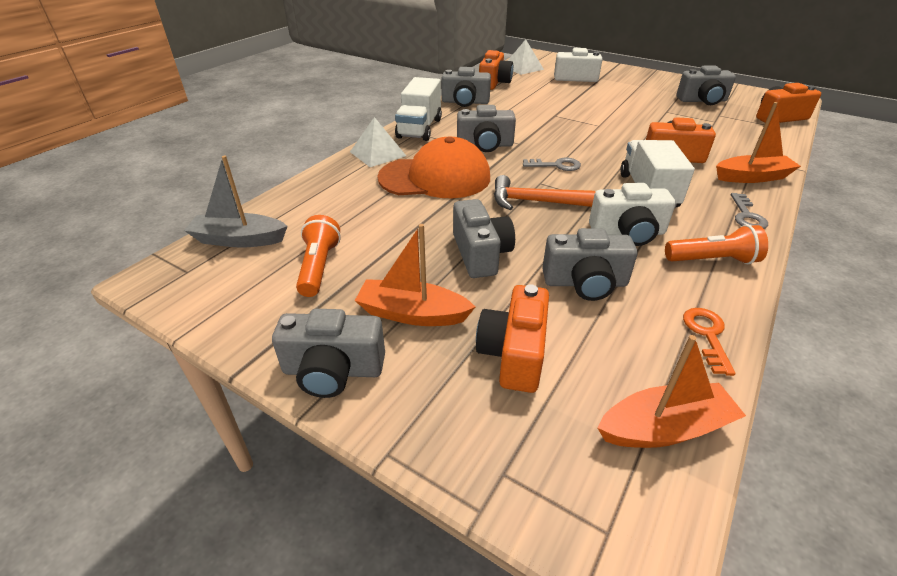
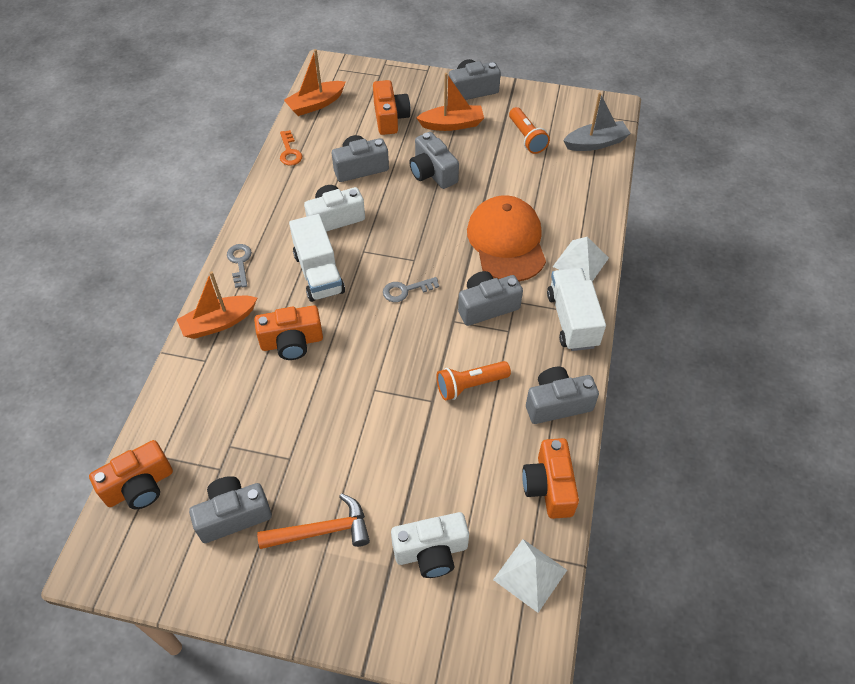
camera: 160 degrees right, 15 degrees up
(435, 177) = (506, 241): orange cap -> orange cap turned 105 degrees clockwise
(534, 201) = (412, 233): orange hammer -> orange hammer (321, 531)
(712, 260) = (276, 207): orange flashlight -> orange flashlight (470, 385)

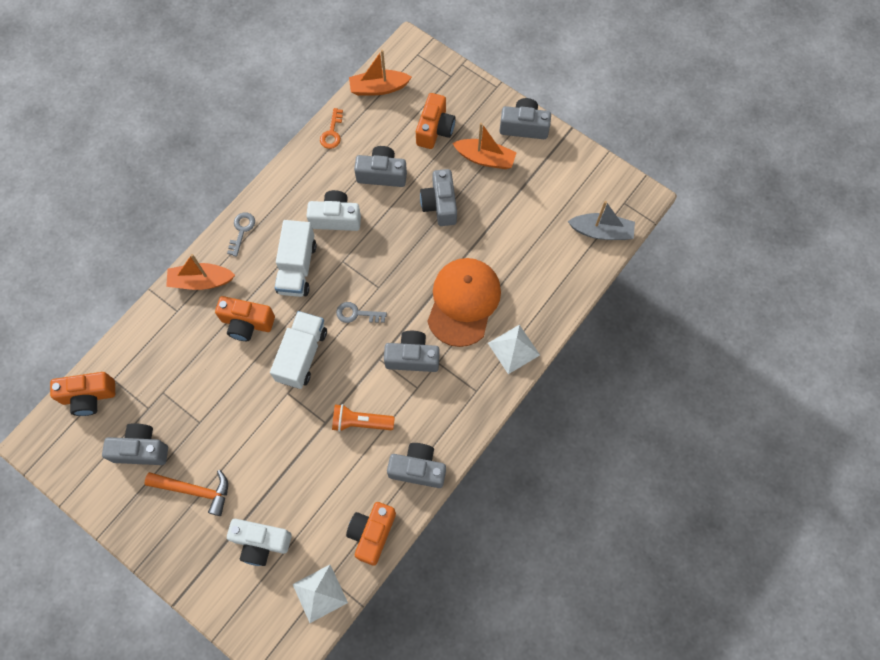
camera: 25 degrees right, 15 degrees up
(526, 138) = (543, 200): orange flashlight -> none
(572, 320) = (473, 401): white truck -> white truck (302, 355)

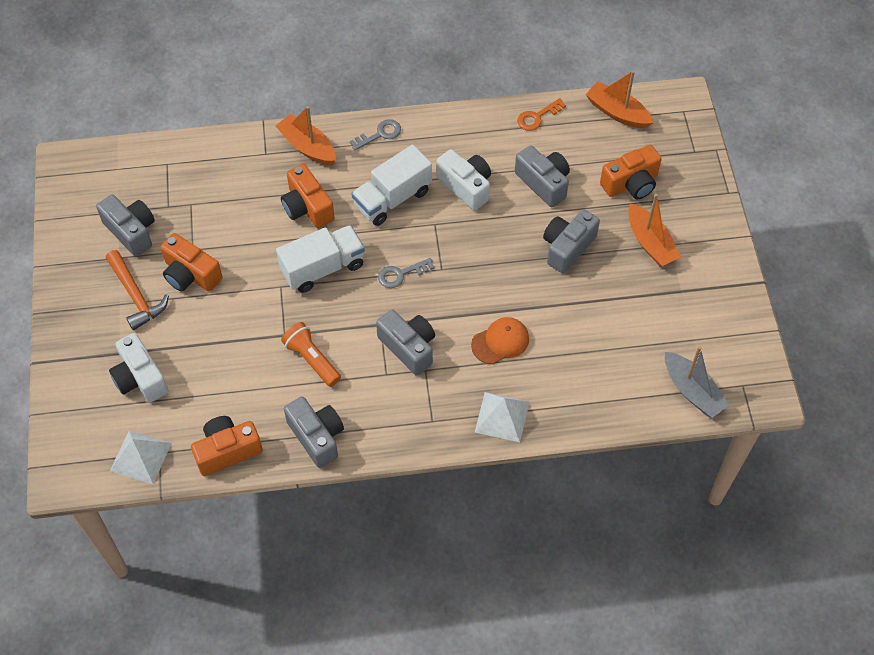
camera: 45 degrees right, 10 degrees down
(89, 396) = (137, 161): orange camera -> orange camera (190, 274)
(356, 314) = (401, 274): grey key -> grey key turned 75 degrees counterclockwise
(463, 302) = (500, 342): orange cap -> orange cap, size x0.54
(524, 126) = (717, 245): grey camera -> none

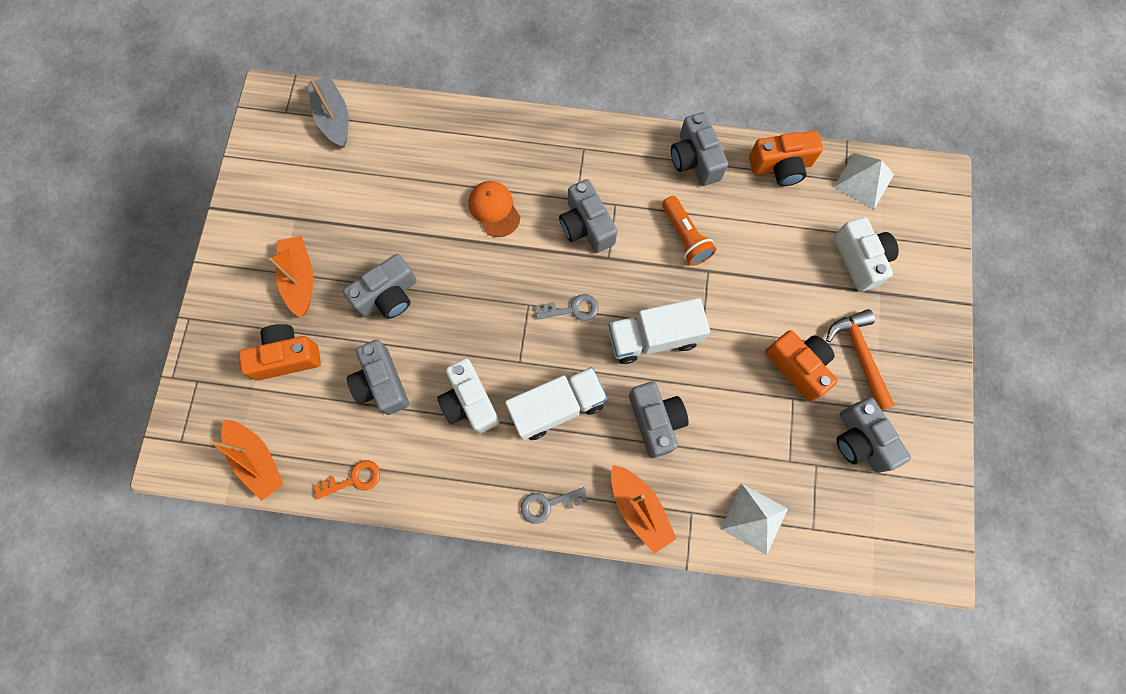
camera: 165 degrees left, 15 degrees up
(307, 207) = (655, 421): orange camera -> grey camera
(500, 342) = (494, 209): orange cap -> orange cap turned 75 degrees clockwise
(502, 417) = (518, 136): white pyramid -> white pyramid (754, 518)

